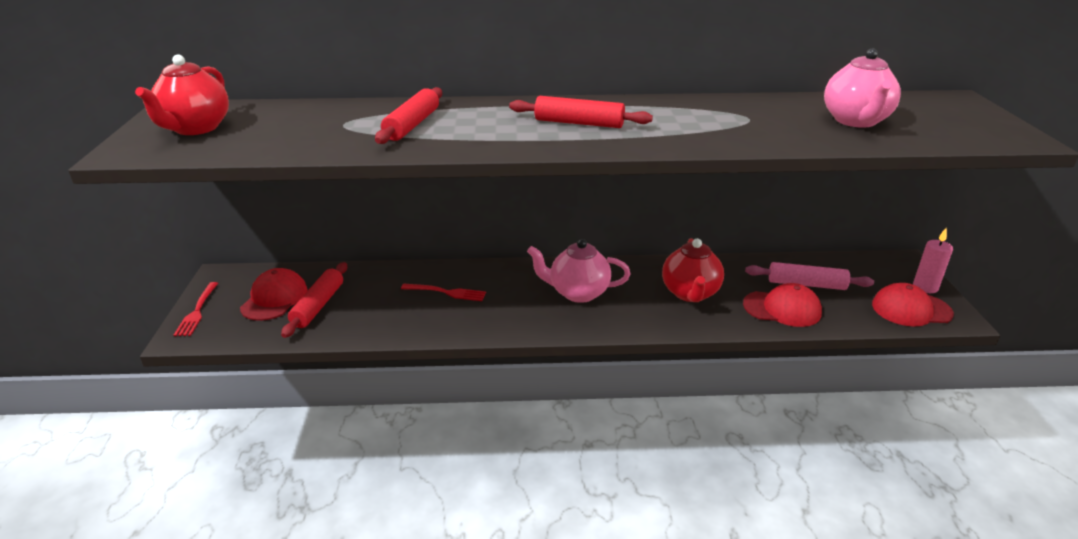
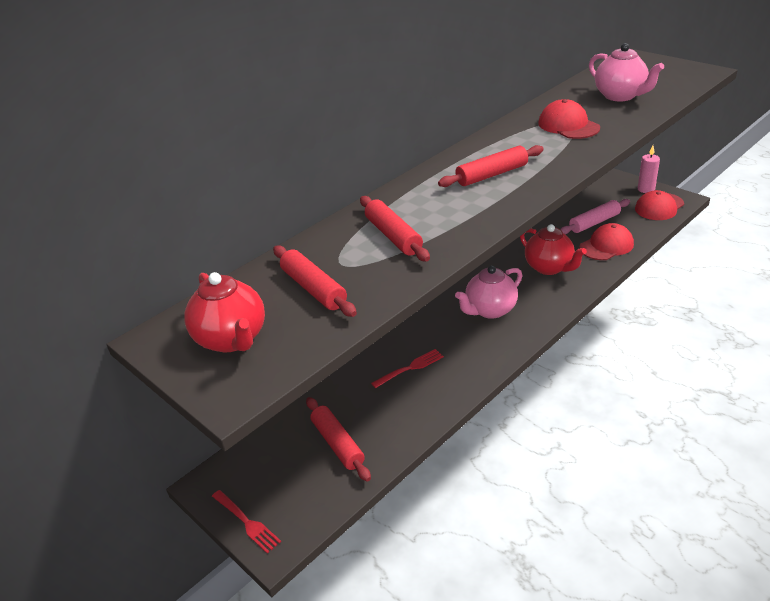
camera: 40 degrees left, 5 degrees up
(274, 299) = (292, 465): red cap -> red cap (568, 125)
(295, 128) = (314, 289): none -> red rolling pin

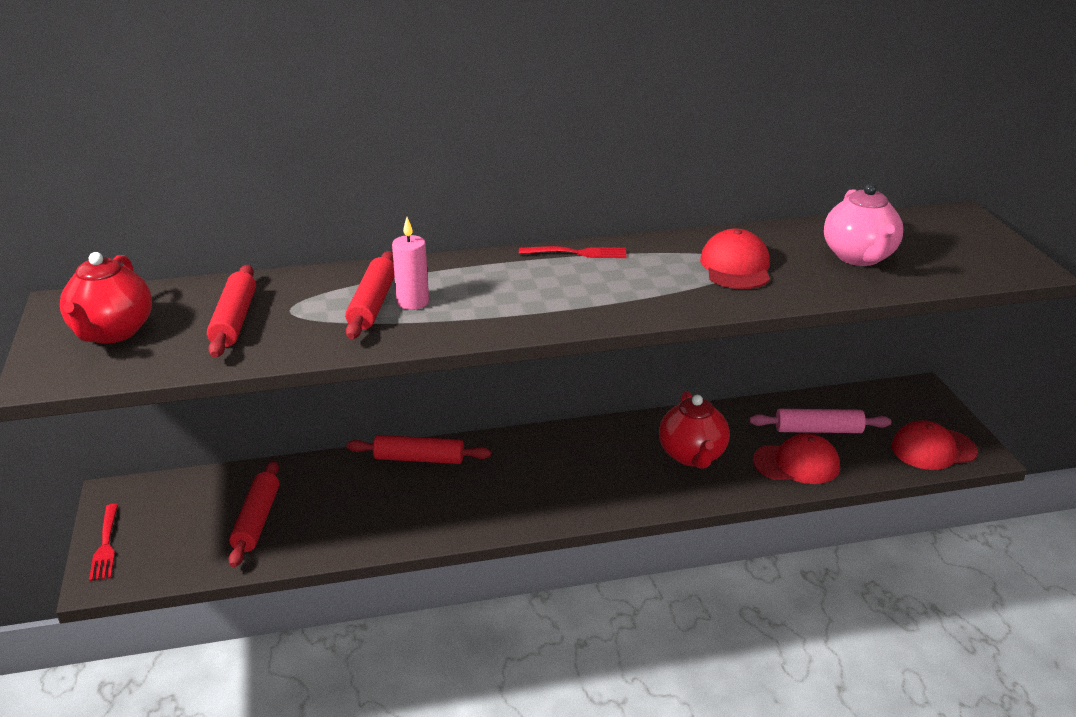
camera: 30 degrees right, 5 degrees down
(410, 368) = (408, 486): red fork -> red fork (576, 253)
(490, 310) = (564, 469): pink teapot -> none
(492, 175) = (563, 285): red rolling pin -> red rolling pin (419, 459)
(646, 189) = (945, 420): pink candle -> pink candle (412, 302)

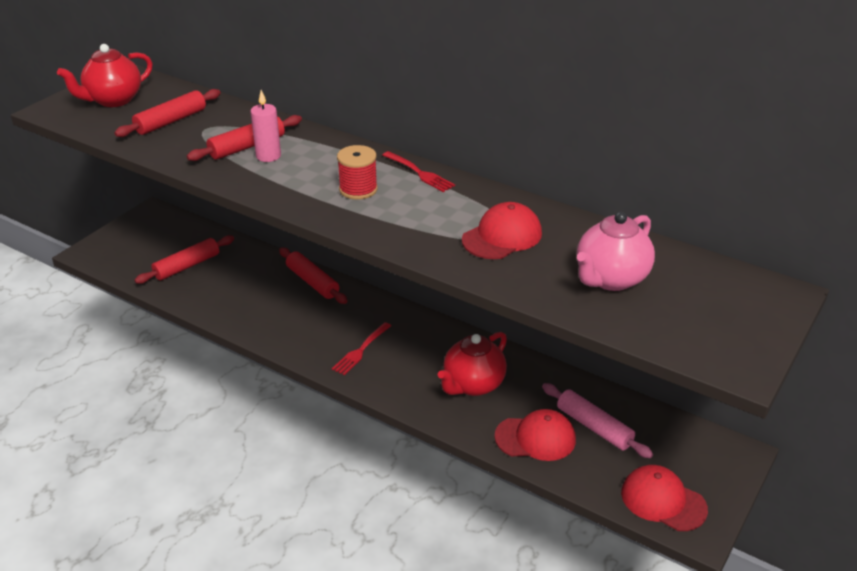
camera: 45 degrees right, 5 degrees up
(105, 545) = (112, 236): red fork -> red fork (361, 350)
(555, 289) = (358, 189): none -> red spool
(796, 464) = (535, 438): red cap -> red cap turned 45 degrees counterclockwise

